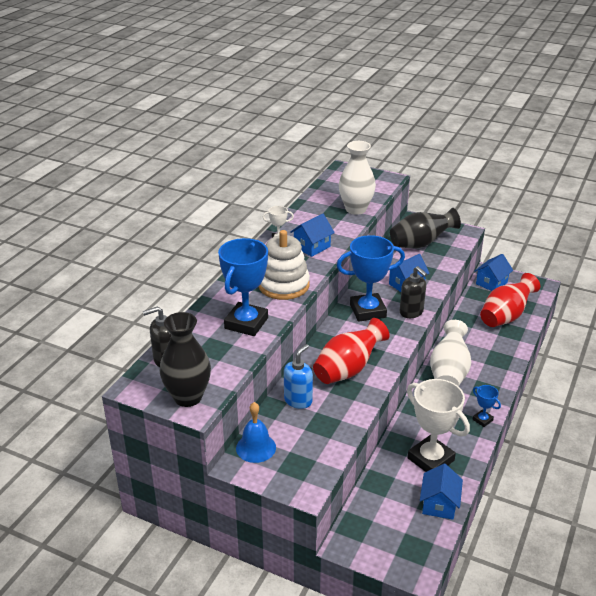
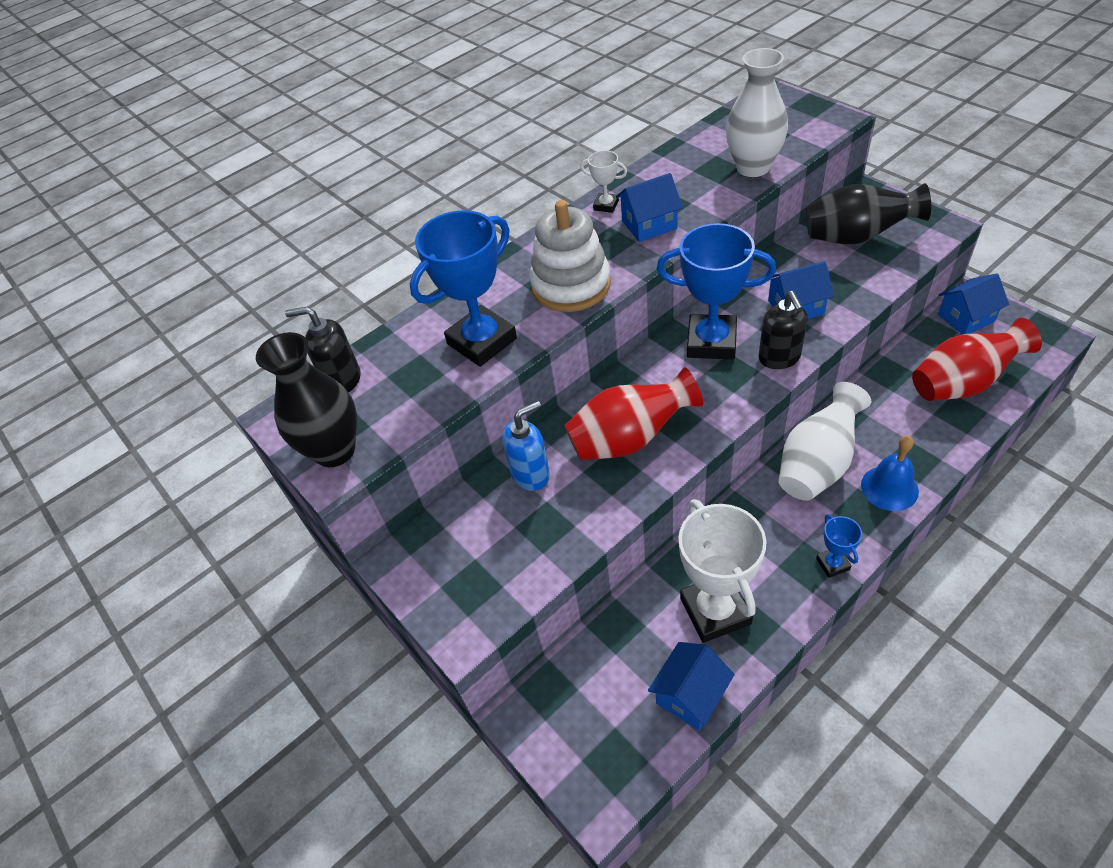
camera: 30 degrees right, 15 degrees up
(256, 447) = (433, 538): blue bell -> blue bell (889, 488)

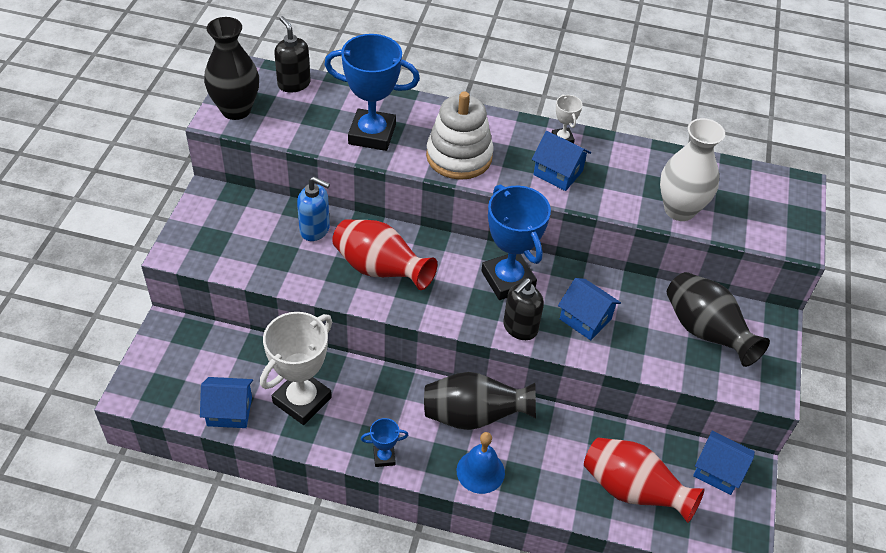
camera: 45 degrees right, 0 degrees up
(817, 464) = (474, 416): white vase -> black vase
(832, 564) = (384, 457): blue trophy -> blue trophy turned 45 degrees clockwise

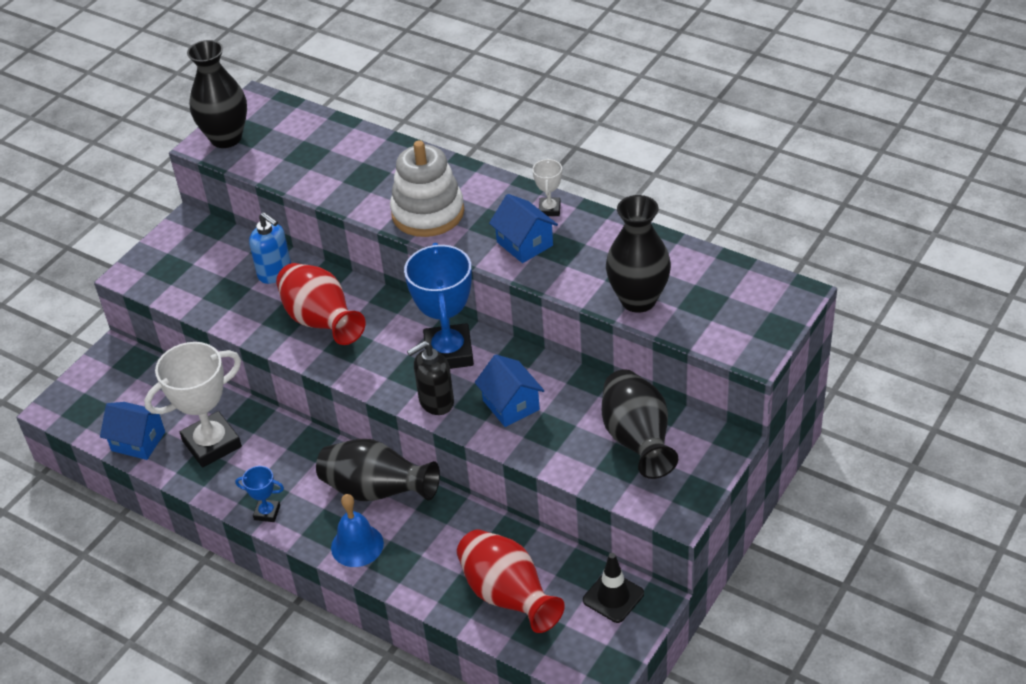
camera: 25 degrees right, 5 degrees down
(294, 84) = (296, 118): black soap dispenser -> none
(372, 134) = (349, 179): blue trophy -> none
(679, 209) = (638, 300): white vase -> black vase
(718, 471) = (613, 597): blue house -> black traffic cone

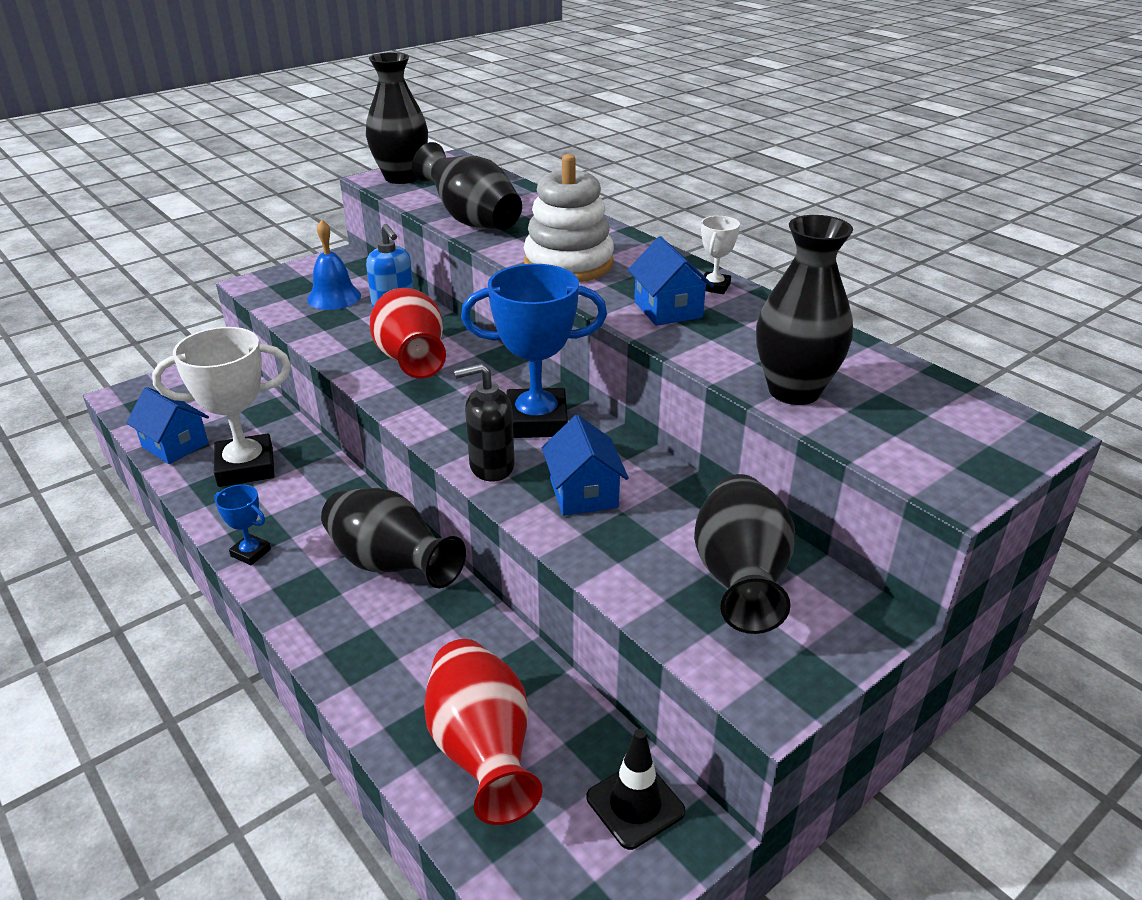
camera: 15 degrees right, 10 degrees down
(322, 180) = (471, 220): none -> black vase
(357, 545) = (327, 621): blue bell -> blue bell (334, 297)
(448, 352) = (536, 421): blue trophy -> blue trophy turned 75 degrees clockwise

